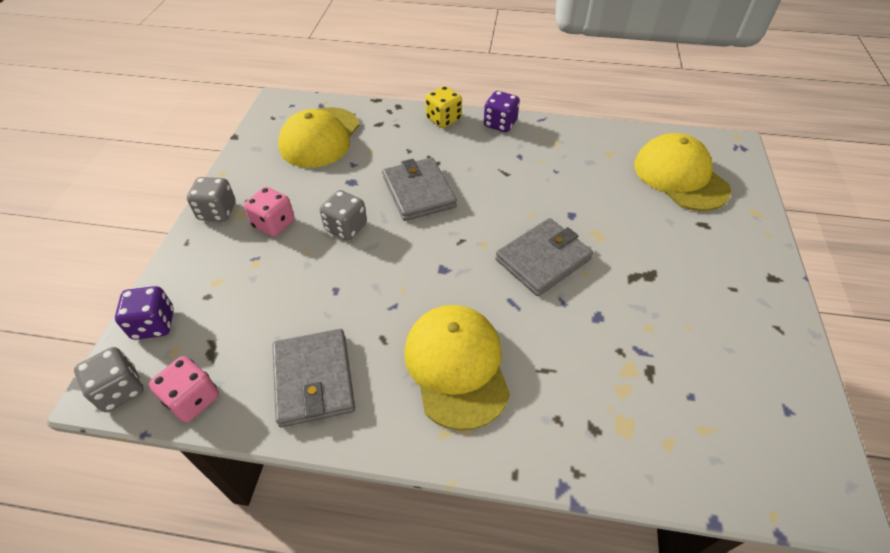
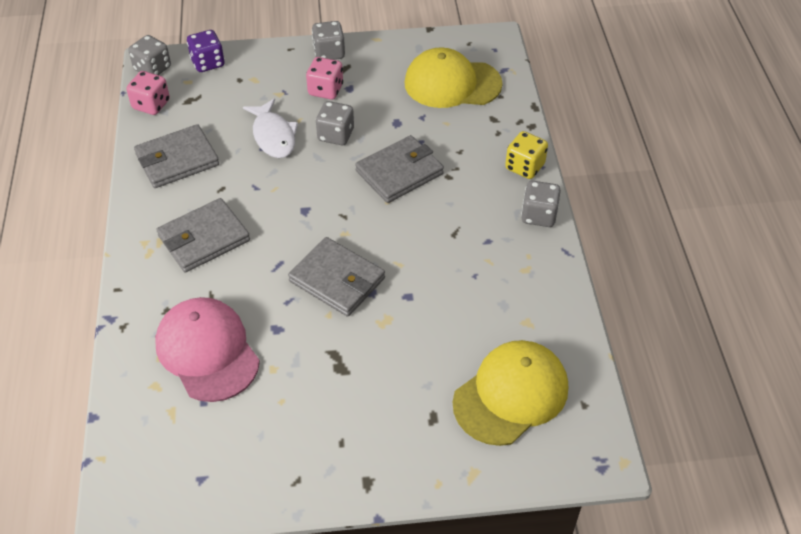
camera: 75 degrees right, 0 degrees up
(321, 278) = (273, 136): none -> white fish
(456, 366) = (204, 238): yellow cap -> grey wallet
(500, 124) = (538, 215): purple dice -> grey dice
(622, 383) = (207, 351): none -> pink cap

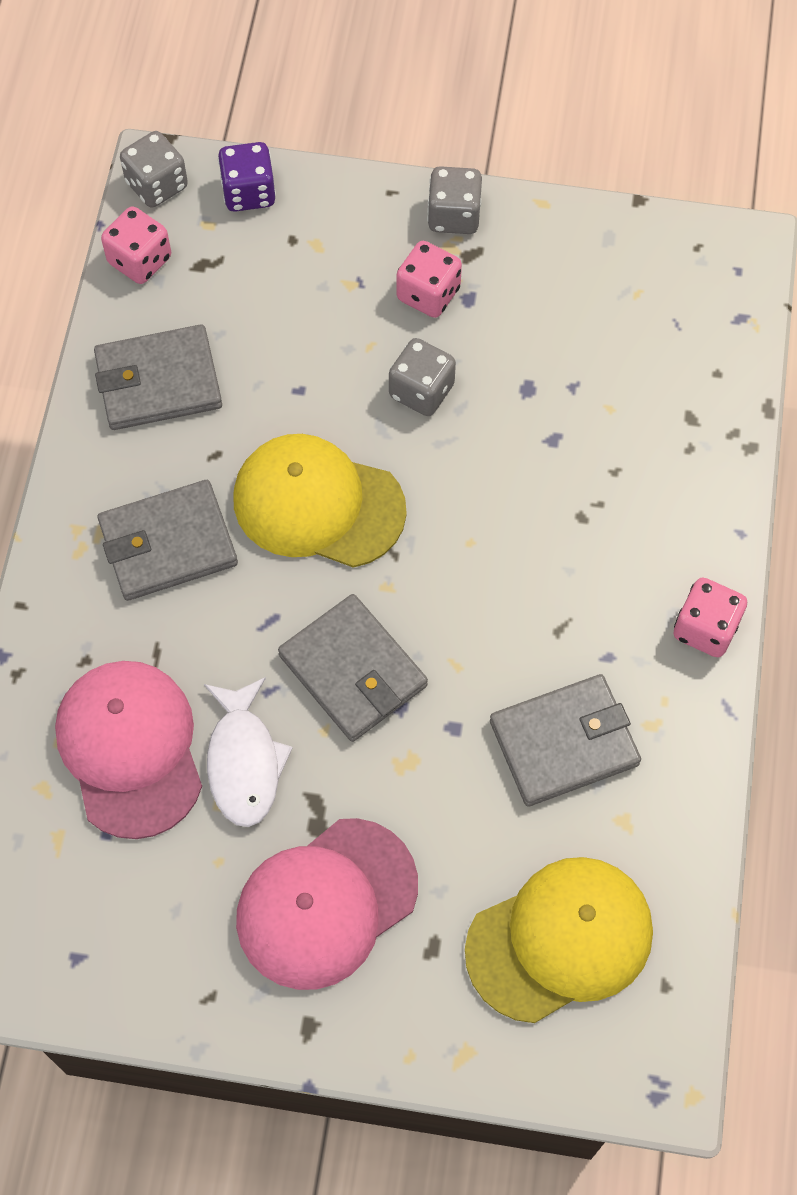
camera: 15 degrees right, 15 degrees up
(273, 136) = (320, 369): white fish -> white fish (244, 761)
(358, 408) = (326, 903): none -> pink cap
(399, 172) = (504, 490): grey wallet -> grey wallet (564, 742)
(452, 83) = (643, 328): yellow cap -> yellow cap (318, 504)
(524, 167) = (712, 528): yellow dice -> none
(538, 215) = (705, 628): grey dice -> pink dice

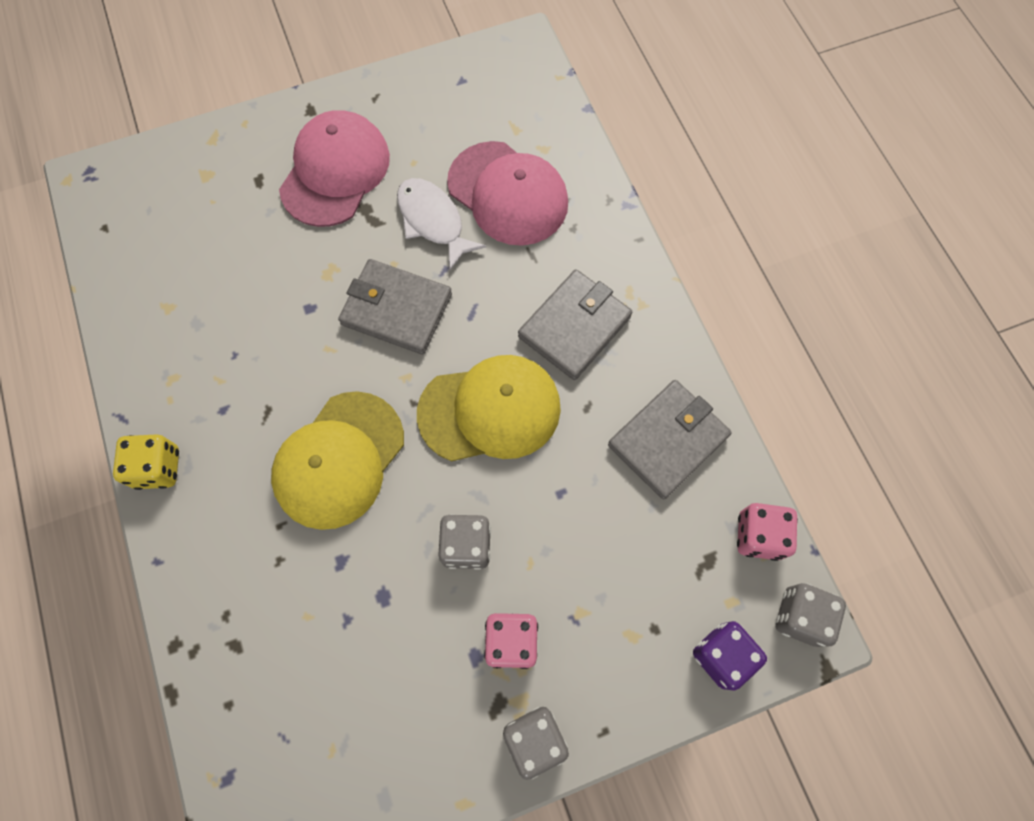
camera: 150 degrees right, 5 degrees up
(560, 940) = (181, 220): yellow cap -> yellow cap (339, 460)
(564, 742) = (229, 336): grey wallet -> none
(705, 628) = (158, 468): pink dice -> yellow dice

